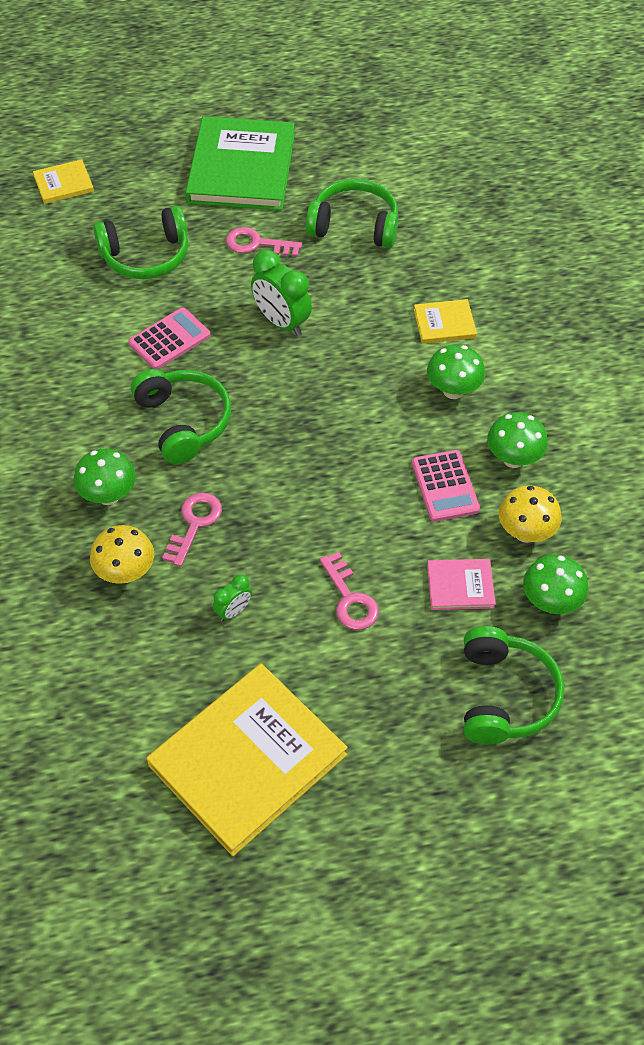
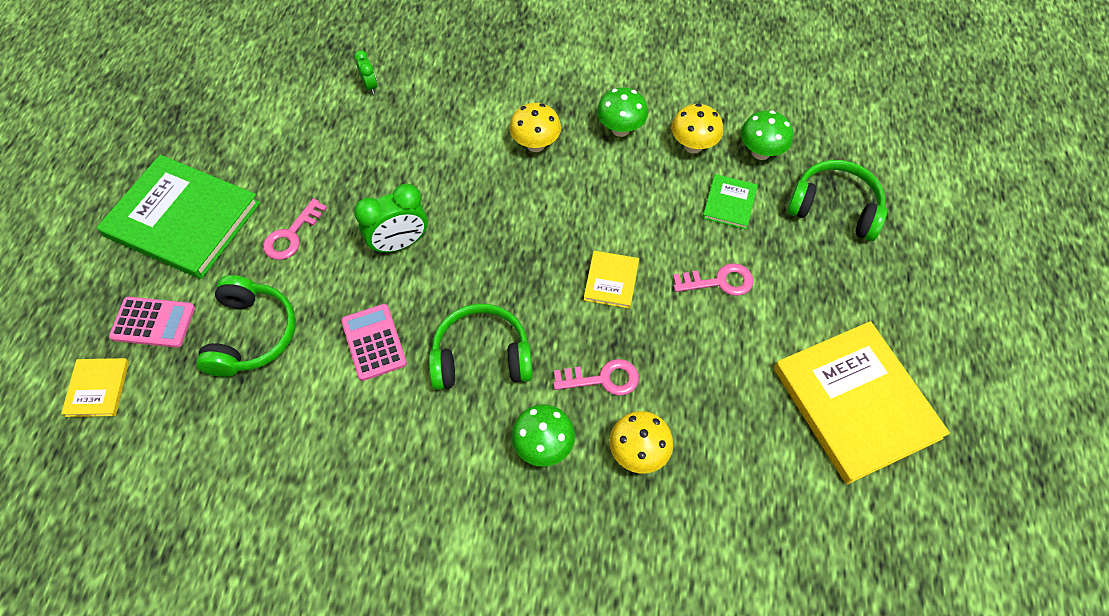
camera: 70 degrees left, 5 degrees up
(194, 524) = (603, 379): pink key -> pink key turned 135 degrees clockwise
(233, 611) = (706, 373): green clock -> green clock (370, 86)
(354, 226) = (314, 154): green headphones -> none
(444, 323) = (461, 127): yellow book -> yellow book (611, 281)
(445, 486) = (630, 182): pink calculator -> pink calculator (153, 322)
(453, 390) = (535, 144): green mushroom -> yellow mushroom
(460, 586) = (729, 203): pink book -> green book

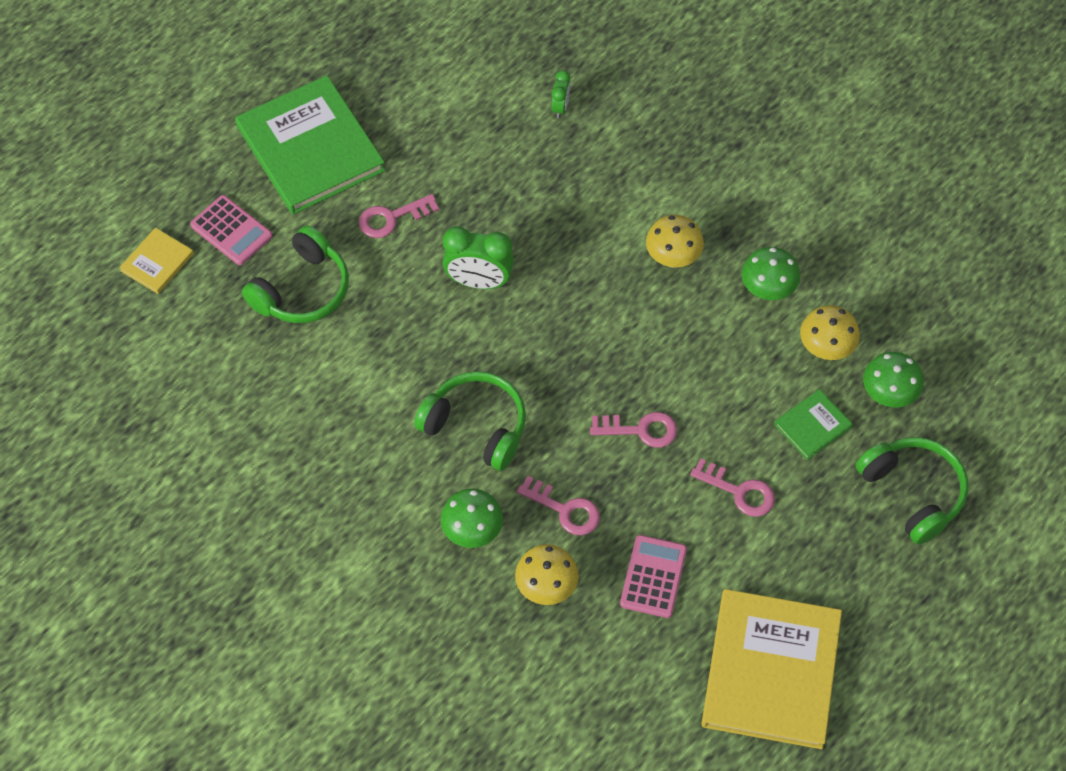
camera: 35 degrees right, 0 degrees up
(374, 342) = (396, 358): pink calculator -> pink calculator (653, 577)
(611, 281) = (640, 430): yellow book -> pink key

